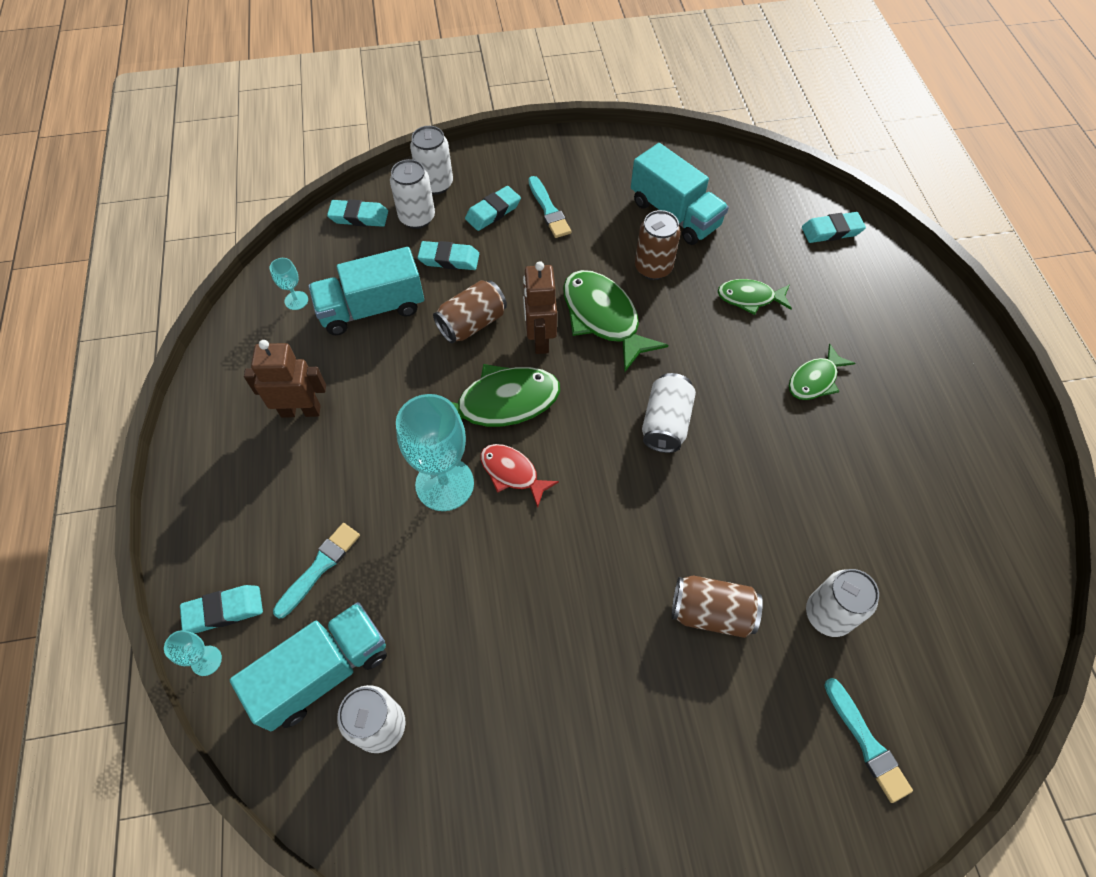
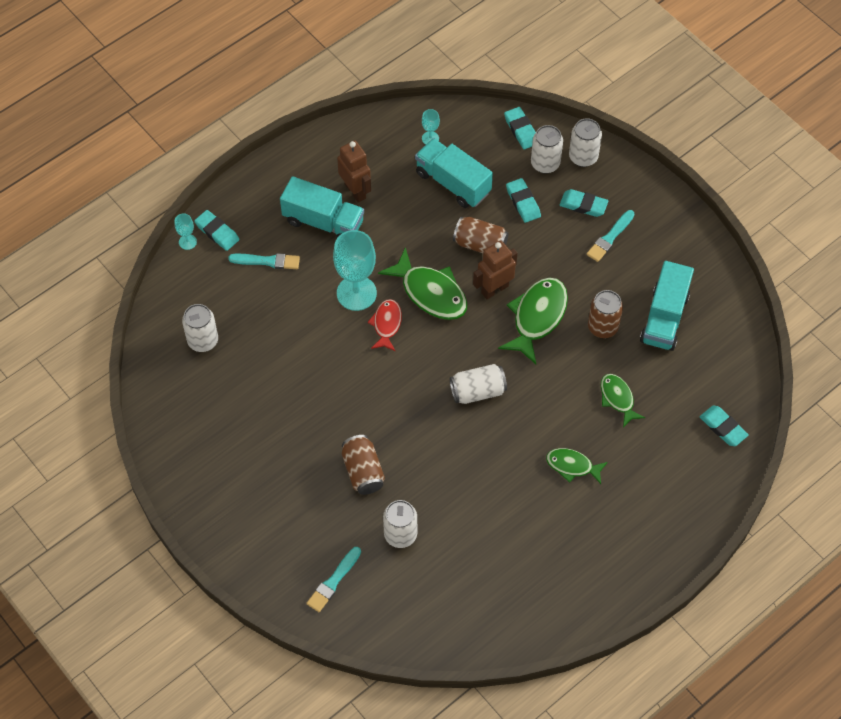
camera: 60 degrees right, 0 degrees up
(323, 672) = (214, 298): turquoise truck -> turquoise truck (323, 222)

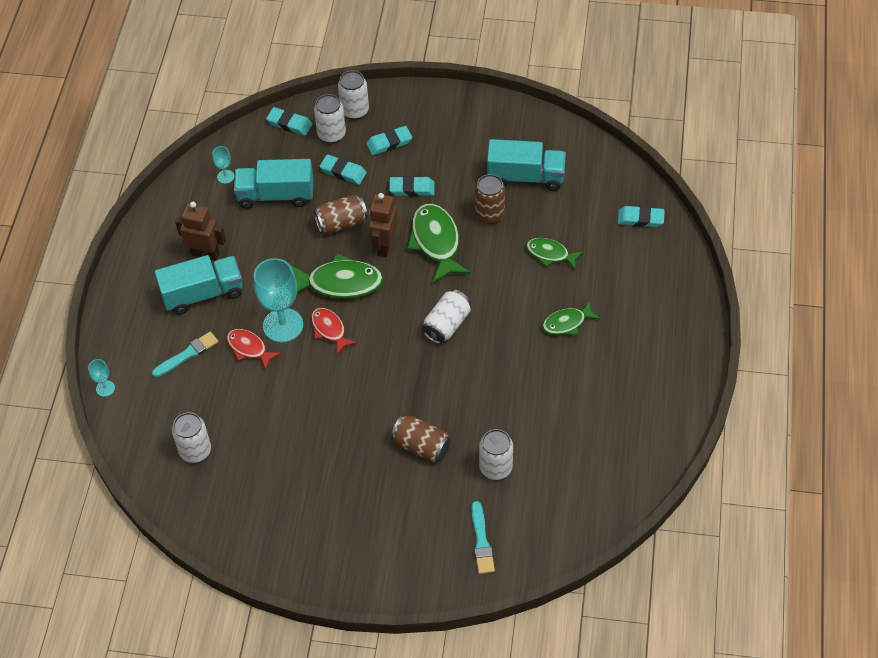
camera: 40 degrees left, 5 degrees down
(217, 232) = (123, 363): turquoise eraser -> turquoise eraser (412, 188)
(315, 292) = (249, 348): none -> red fish
(610, 237) = (431, 151): turquoise brush -> none
(664, 318) = (525, 177): turquoise truck -> turquoise truck turned 60 degrees counterclockwise

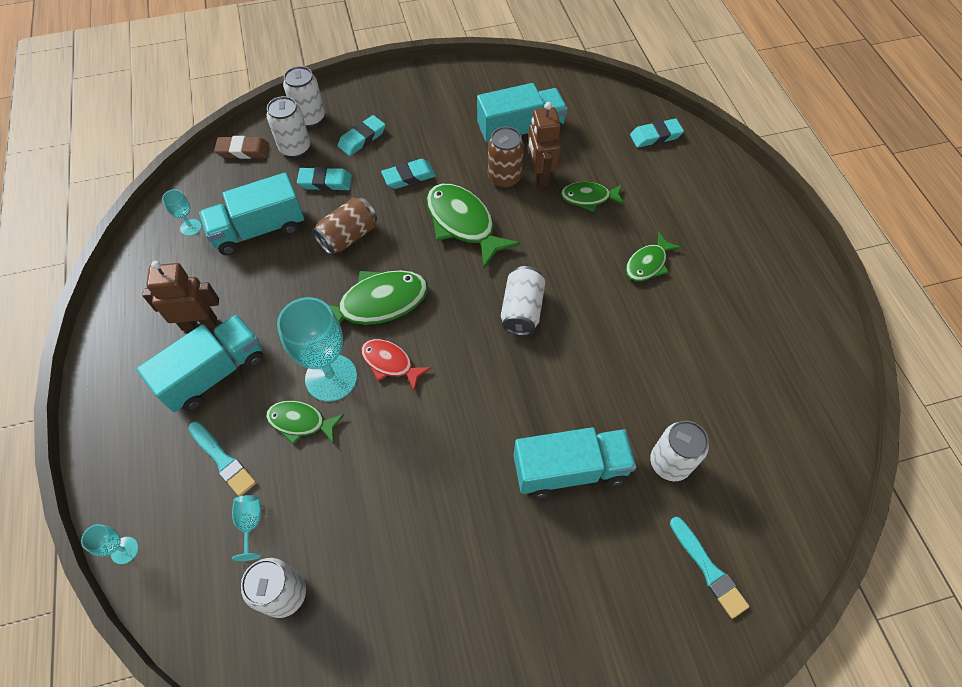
camera: 25 degrees left, 5 degrees up
(187, 354) = (223, 460): turquoise brush -> turquoise brush turned 105 degrees clockwise
(190, 401) = (250, 523): none -> turquoise goblet
(249, 348) = (301, 422): red fish -> green fish
(289, 124) = (243, 150): turquoise eraser -> brown eraser
(385, 246) = (409, 246): brown robot -> brown robot (539, 176)
(421, 446) = (570, 469): brown can -> turquoise truck

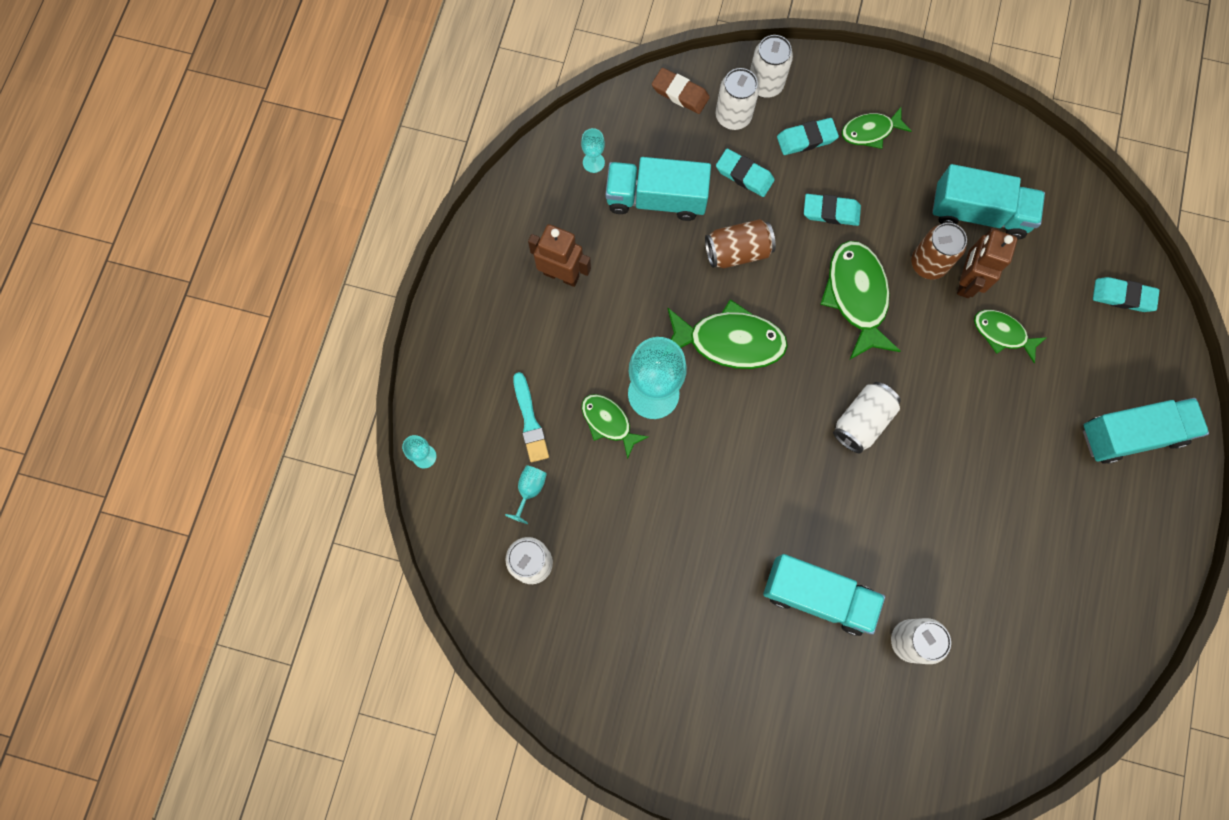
camera: 30 degrees right, 15 degrees up
(214, 373) = (555, 334): turquoise truck -> turquoise truck (1131, 434)
(390, 363) = (712, 409): red fish -> none
(648, 264) = (1016, 440): green fish -> green fish (870, 131)
(708, 569) = (884, 745): turquoise brush -> none

